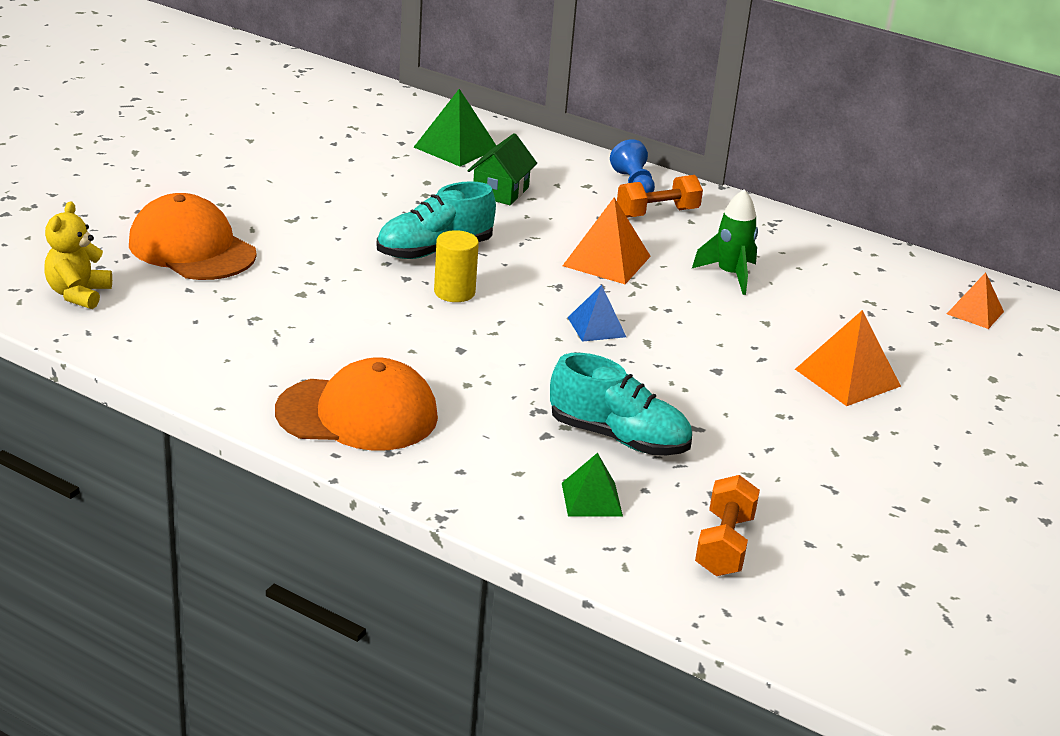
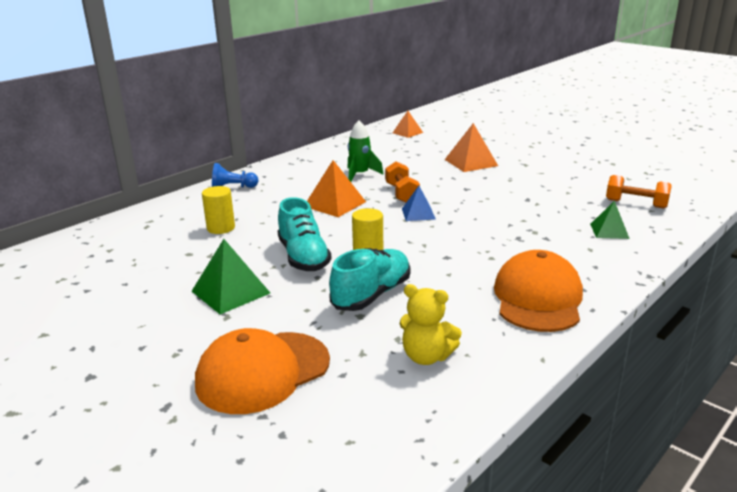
camera: 75 degrees left, 5 degrees down
(78, 294) = (341, 449): yellow teddy bear -> yellow teddy bear (426, 356)
(456, 148) = (136, 239): green pyramid -> green pyramid (231, 292)
(500, 191) = (221, 228): green house -> yellow cylinder
(618, 438) = (543, 219): turquoise shoe -> turquoise shoe (371, 295)
(657, 213) = (276, 185): orange dumbbell -> orange dumbbell (402, 194)

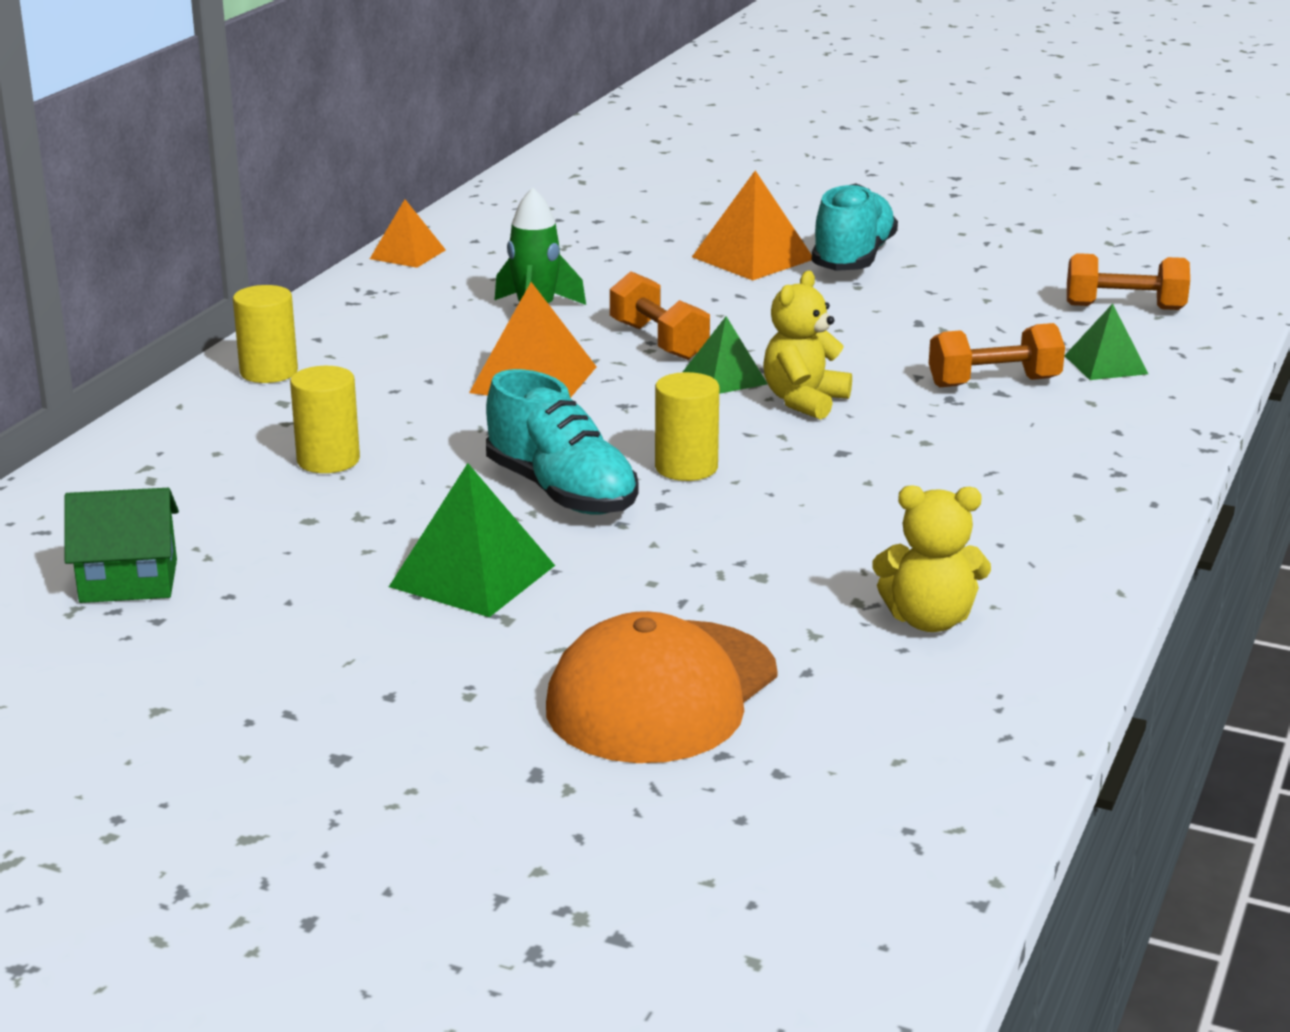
camera: 20 degrees left, 0 degrees up
(93, 270) = (128, 581): none -> green house
(233, 187) = (269, 372): blue pawn -> yellow cylinder
(371, 295) = (753, 538): turquoise shoe -> turquoise shoe (853, 259)
(407, 132) = (562, 203): orange pyramid -> orange pyramid (408, 254)
(418, 214) = (724, 378): blue pyramid -> green pyramid
(446, 229) = (804, 401): none -> yellow teddy bear
(538, 298) = (1053, 499): orange cap -> none
(545, 232) = (994, 382): none -> orange dumbbell

